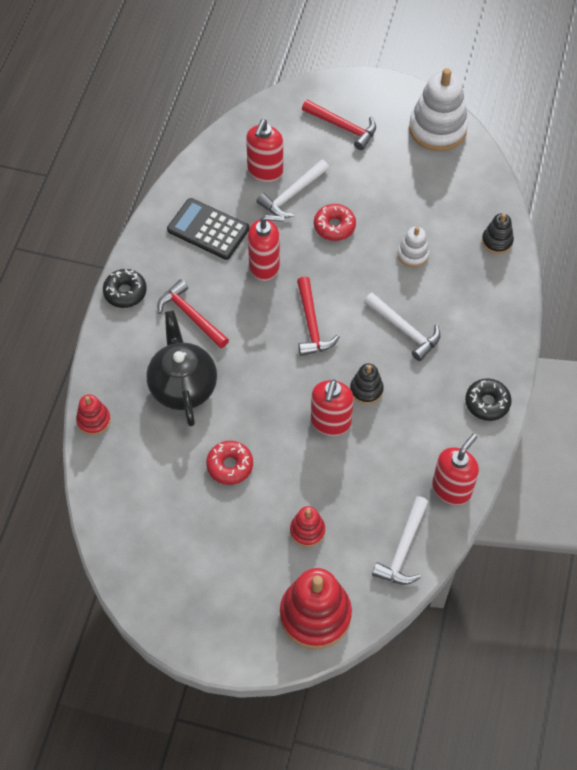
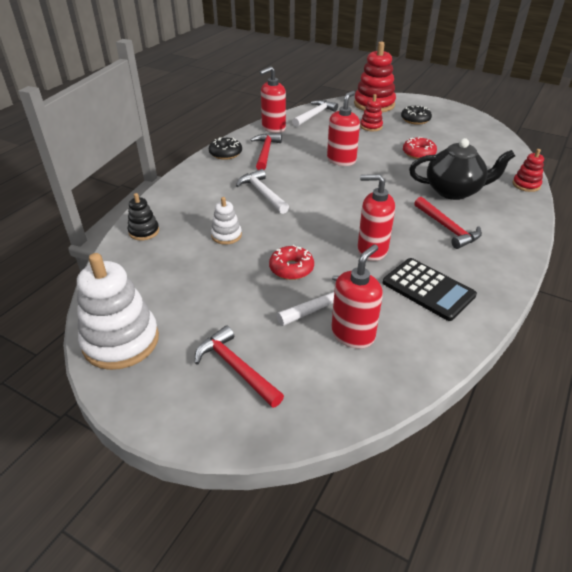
camera: 165 degrees left, 20 degrees down
(125, 292) = (514, 254): black donut -> black donut (415, 120)
(183, 386) = (454, 191): black teapot -> black teapot turned 90 degrees counterclockwise
(311, 324) = (338, 207): red hammer -> red hammer (265, 152)
(366, 390) = (308, 170): black stacking toy -> none

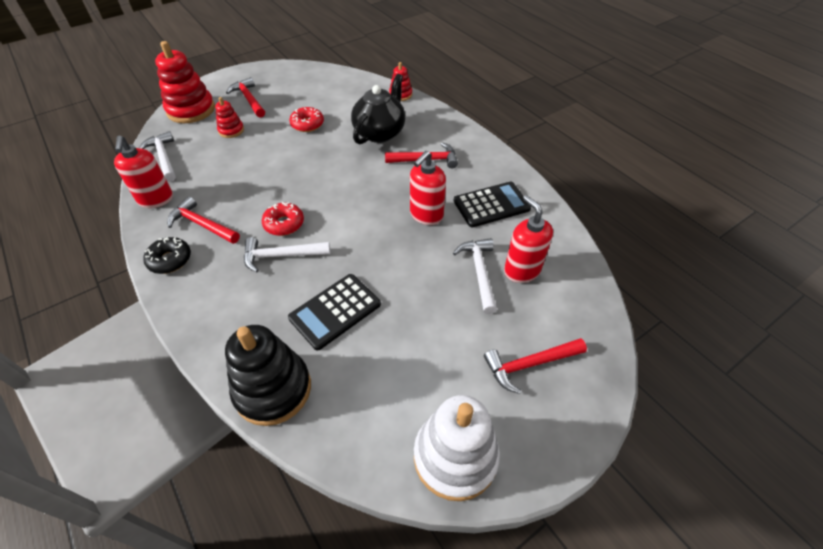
camera: 65 degrees left, 10 degrees up
(144, 231) = (273, 389): black stacking toy -> black stacking toy, size x1.96
(226, 235) = (335, 311): white stacking toy -> black calculator
(291, 268) = (419, 278): red donut -> red donut (284, 224)
(341, 160) = (273, 175): red soap dispenser -> none
(415, 120) = (249, 99): black donut -> red hammer

